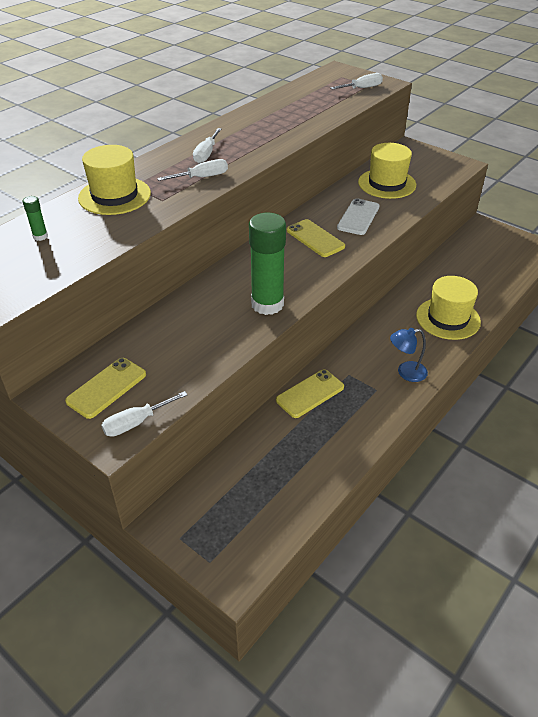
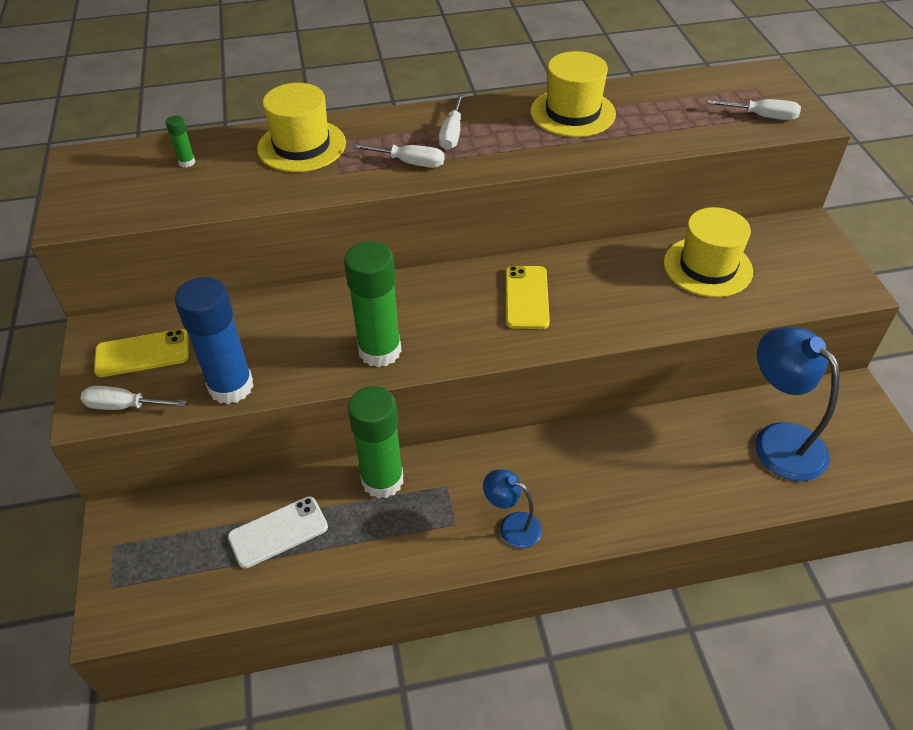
camera: 40 degrees right, 5 degrees up
(198, 371) = (231, 386): none -> blue glue stick
(206, 154) = (452, 134): white screwdriver -> white screwdriver turned 45 degrees counterclockwise
(310, 393) = (382, 480): yellow phone -> green glue stick
(358, 217) = (612, 296): white phone -> white phone (278, 532)
(448, 318) = (644, 491): yellow hat -> yellow hat (572, 113)
(478, 263) = (778, 440): none -> blue lamp

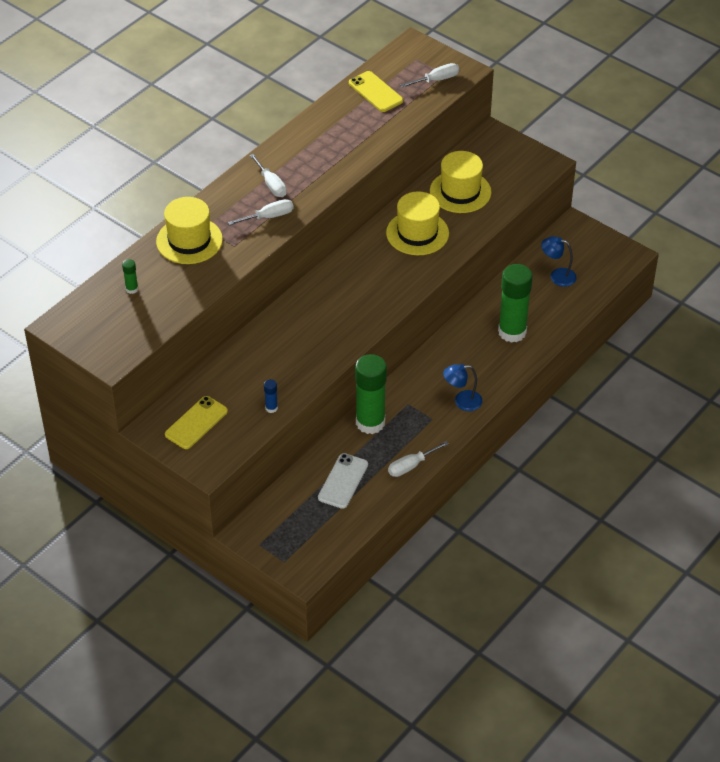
camera: 40 degrees left, 0 degrees up
(124, 406) = (224, 452): white screwdriver -> white screwdriver (411, 466)
(231, 386) = (271, 408): blue glue stick -> blue glue stick, size x0.41
(380, 351) = (331, 342): green glue stick -> green glue stick (512, 332)
(526, 297) = (379, 266): yellow phone -> yellow phone (375, 92)
(572, 113) = (327, 132): yellow hat -> yellow hat (417, 233)
(778, 440) = (557, 276): blue lamp -> blue lamp, size x0.55

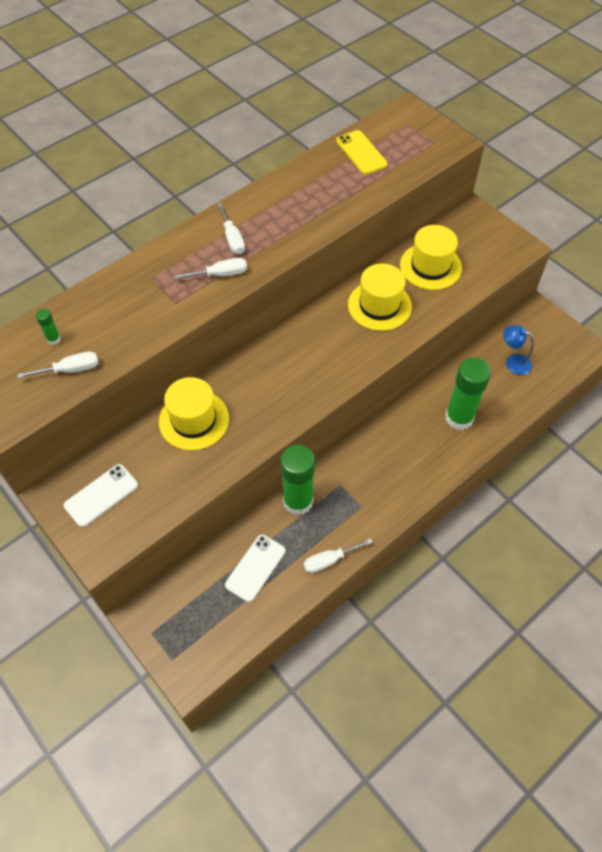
camera: 10 degrees right, 10 degrees up
(189, 240) = (131, 290): yellow hat -> yellow hat (194, 420)
(196, 423) = (101, 495): yellow phone -> white phone
(271, 408) = (184, 489): blue glue stick -> none
(437, 80) = (425, 147): white screwdriver -> white screwdriver (70, 370)
(462, 401) = (395, 491): blue lamp -> none

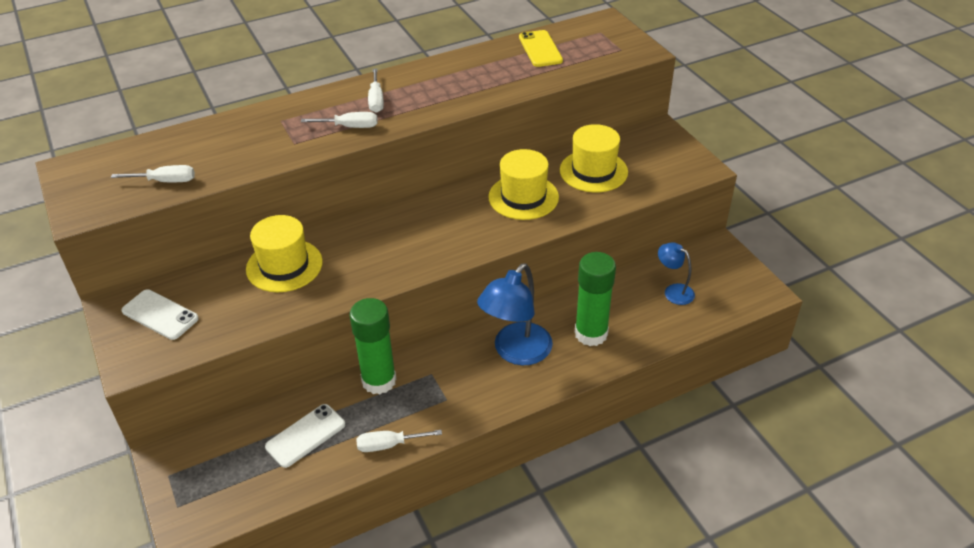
camera: 15 degrees right, 15 degrees down
(53, 339) = (163, 155): green glue stick -> none
(101, 495) = (160, 315): white phone -> white phone turned 60 degrees clockwise
(403, 449) = (516, 352): none -> blue lamp

